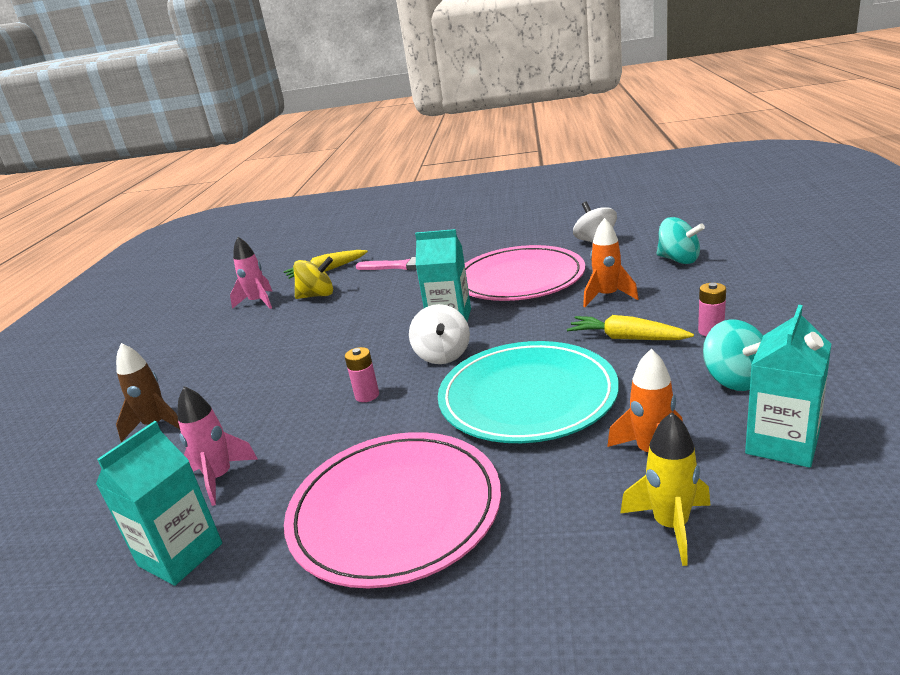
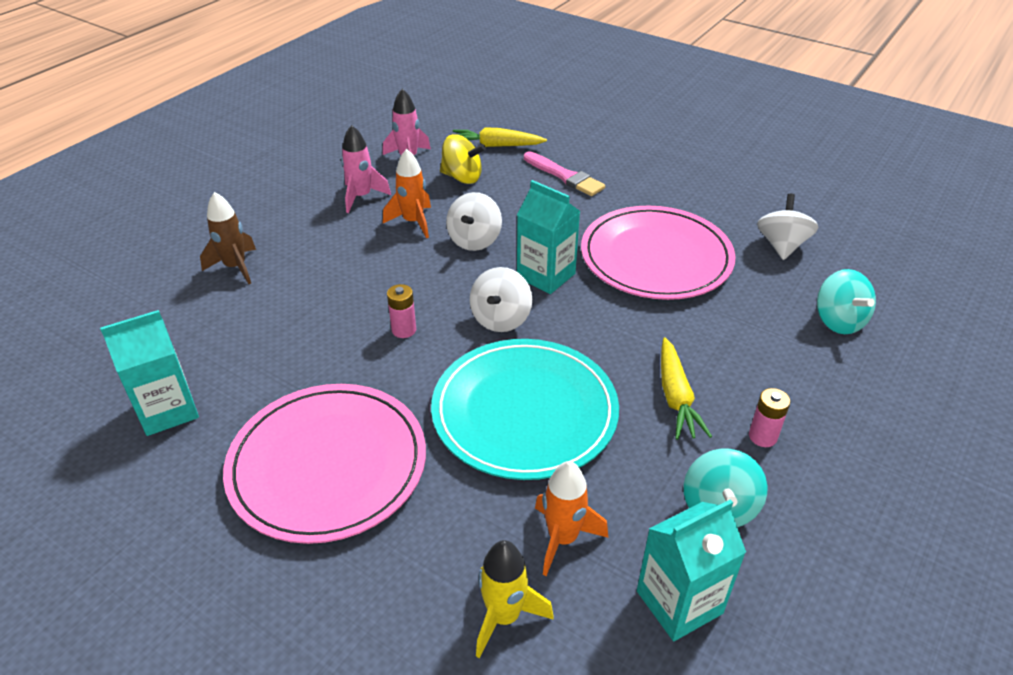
camera: 25 degrees right, 15 degrees up
(220, 478) = (239, 352): pink rocket -> pink rocket (361, 197)
(368, 323) = (474, 240): none -> white spinning top
(607, 296) = (713, 331): orange rocket -> orange rocket (413, 222)
(627, 338) = (676, 397): yellow carrot -> yellow carrot turned 150 degrees counterclockwise

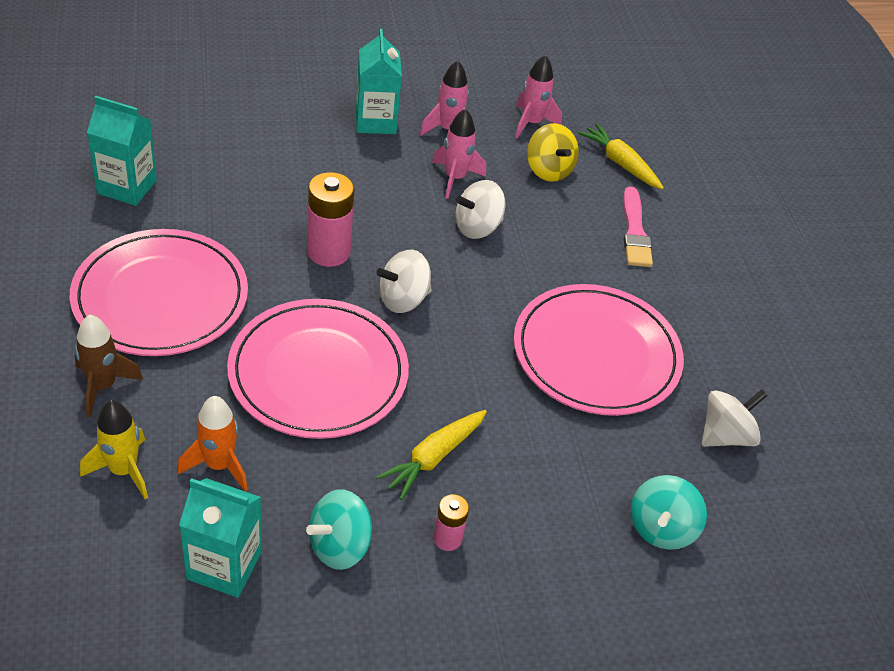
camera: 40 degrees right, 5 degrees up
(235, 267) = (290, 120): brown rocket -> brown rocket (102, 386)
(404, 330) = (328, 252): pink battery -> pink battery, size x1.80
(413, 222) = (455, 178): orange rocket -> pink rocket
(524, 412) = (318, 373): turquoise plate -> pink plate
(546, 275) = (486, 296): turquoise carton -> turquoise carton (375, 121)

